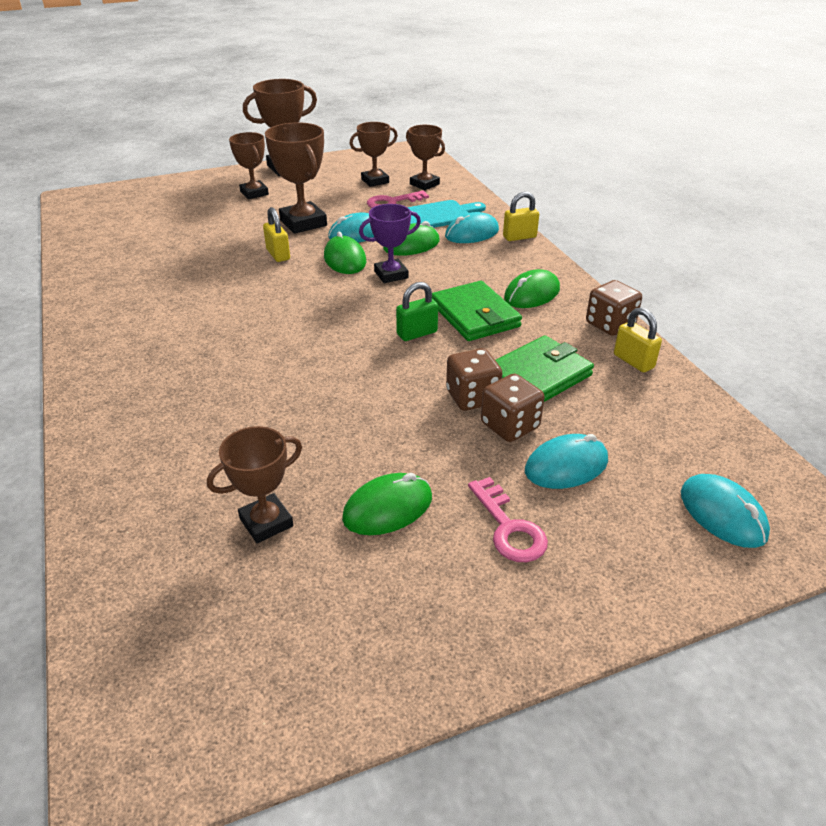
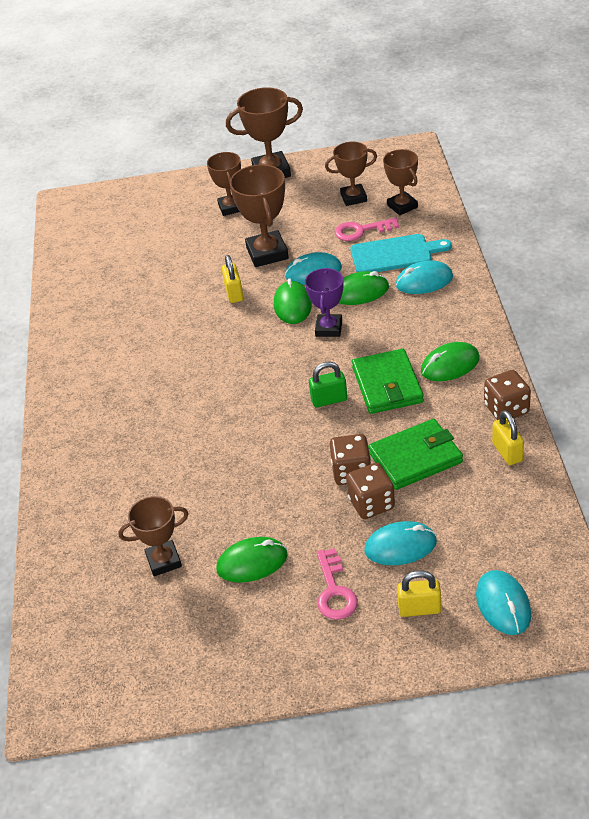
camera: 20 degrees right, 5 degrees up
(391, 275) = (329, 328): purple trophy -> purple trophy turned 75 degrees counterclockwise
(519, 237) = (469, 290): yellow padlock -> yellow padlock (419, 608)

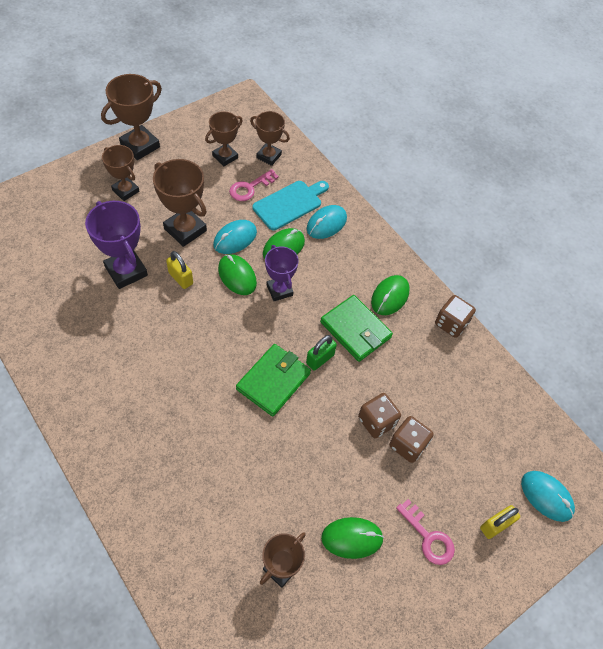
camera: 40 degrees left, 15 degrees up
(185, 275) = (126, 271): none -> purple trophy
(252, 562) = (352, 538): green mouse -> green mouse turned 45 degrees clockwise
(400, 546) = (450, 475): turquoise mouse -> none
(415, 457) = (414, 390): green wallet -> green wallet (273, 381)
(507, 452) = (473, 362): yellow padlock -> none

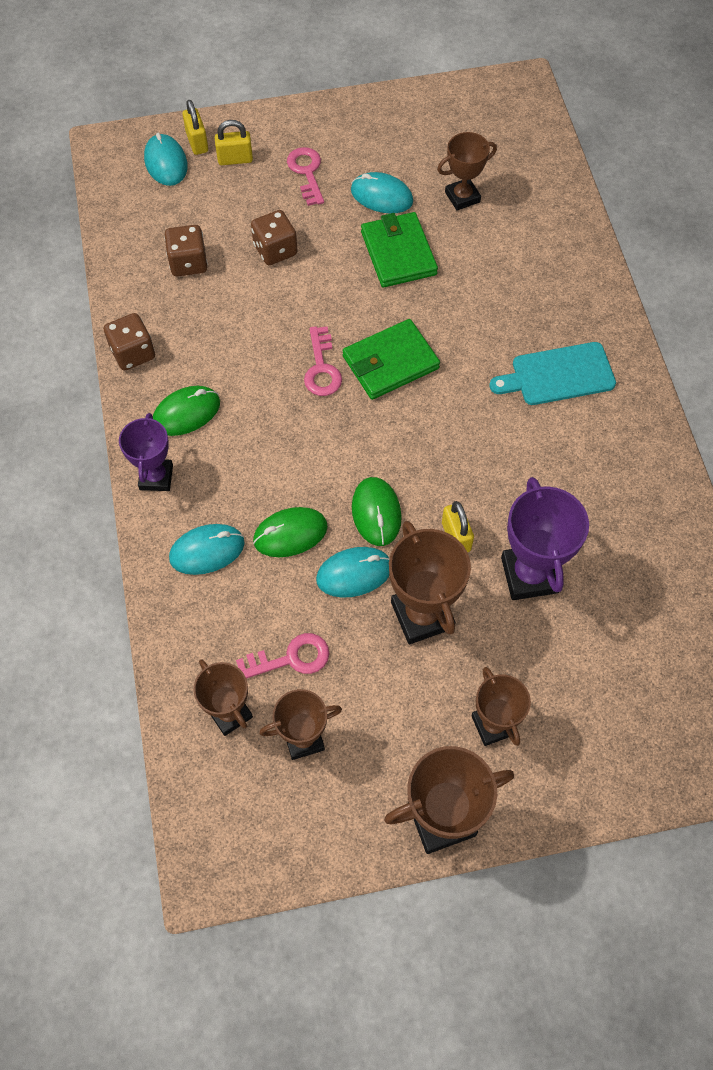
camera: 150 degrees left, 5 degrees up
(279, 290) = (327, 472): purple trophy -> purple trophy (156, 477)
(289, 204) = (244, 605): turquoise cutting board -> turquoise cutting board (558, 375)
(320, 359) = (322, 368): green padlock -> pink key
(352, 538) = (381, 196): green mouse -> turquoise mouse
(355, 330) = (258, 387): green wallet -> green wallet (398, 253)
(376, 421) = (295, 282): brown dice -> brown dice (188, 263)
(538, 530) = (197, 142): none -> yellow padlock

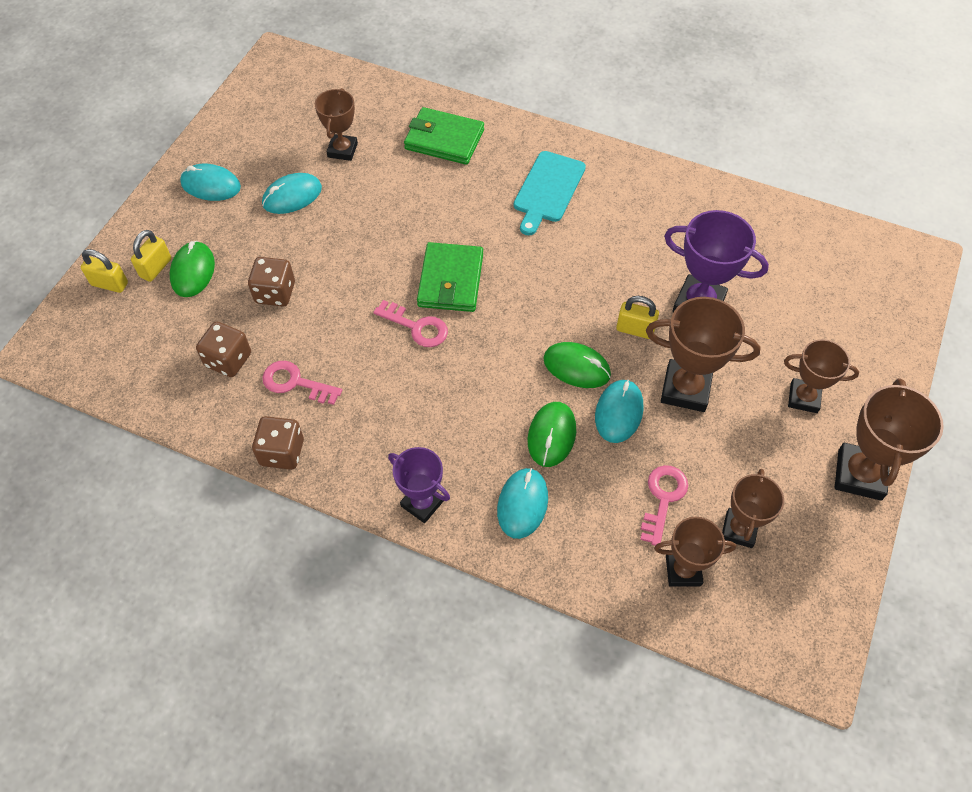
camera: 55 degrees left, 5 degrees down
(166, 163) = (107, 318): turquoise mouse -> turquoise mouse (211, 185)
(186, 413) = (377, 445): green mouse -> green mouse (193, 271)
(306, 173) = (220, 229): pink key -> pink key (295, 383)
(398, 253) = (355, 217): green wallet -> green wallet (444, 139)

